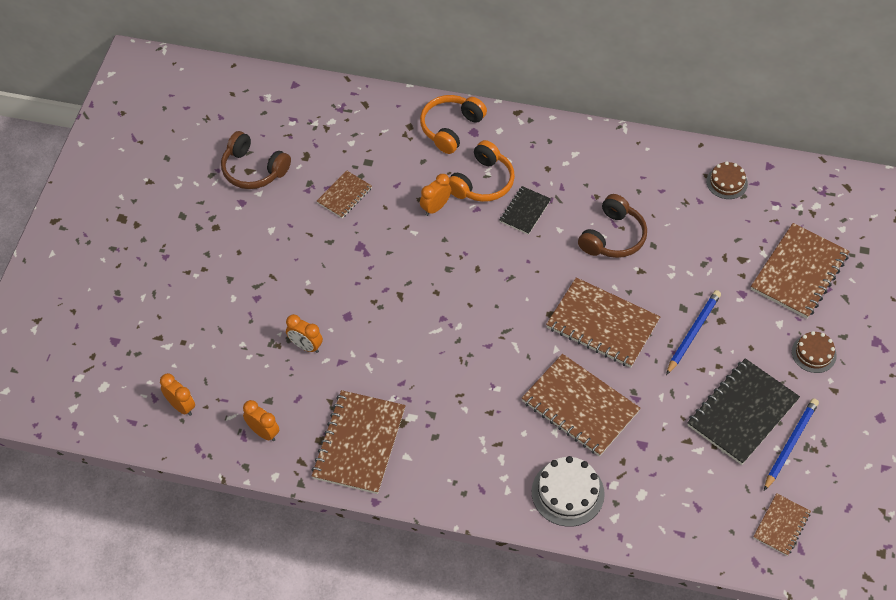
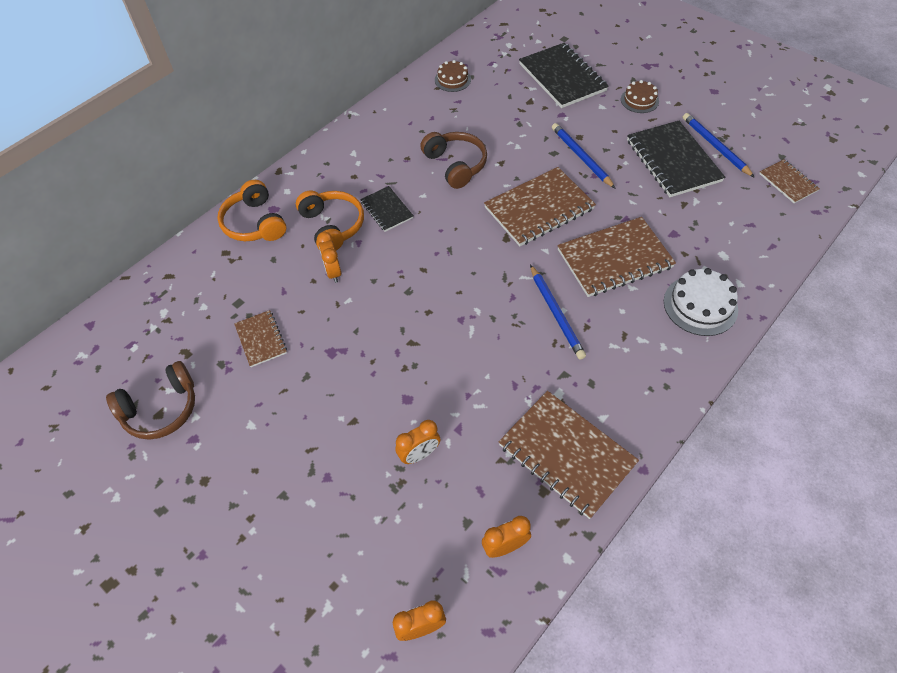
camera: 60 degrees left, 0 degrees up
(490, 384) = (556, 313): none -> blue pencil
(799, 272) = (562, 77): brown notebook -> black notebook

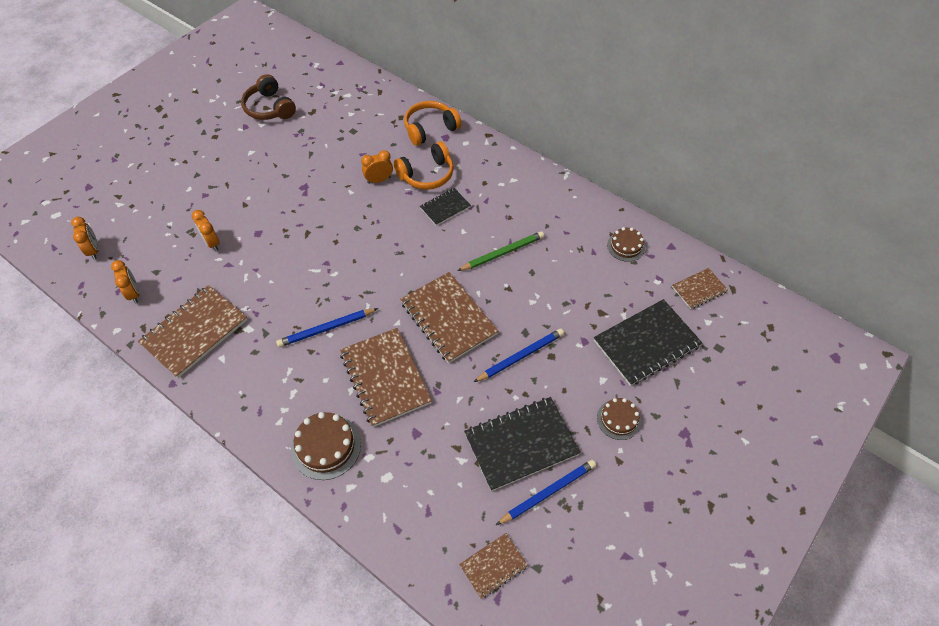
camera: 85 degrees right, 0 degrees up
(261, 339) = (319, 147): brown notebook -> brown notebook (699, 289)
(455, 165) = (502, 253): brown headphones -> green pencil
(700, 305) = (326, 446): white cake -> brown cake

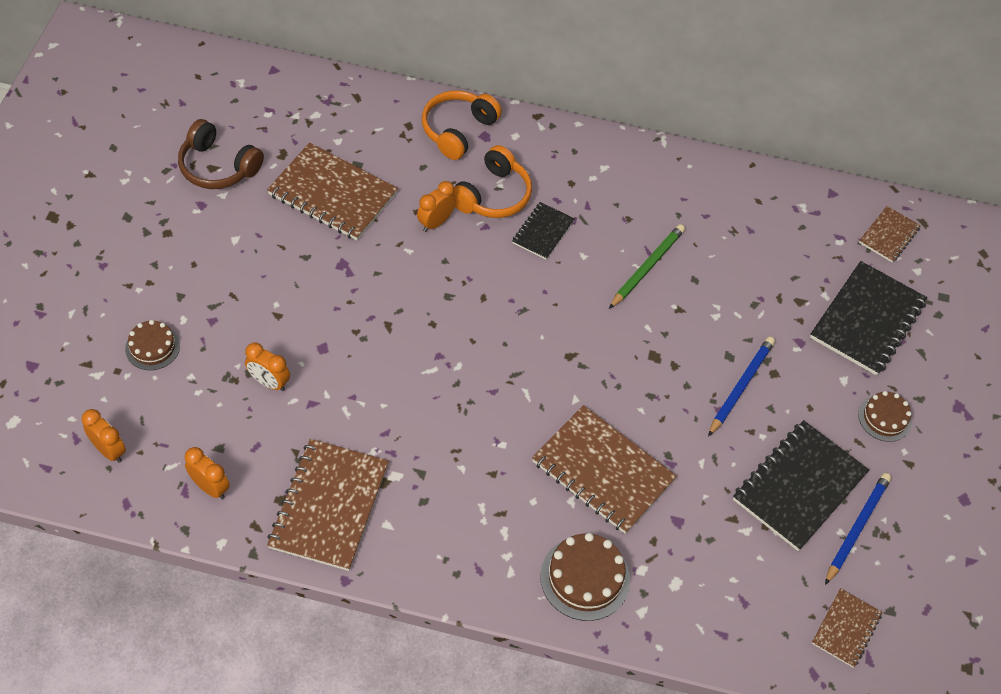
camera: 30 degrees left, 0 degrees up
(326, 329) = (494, 439): blue pencil -> none
(448, 318) = (632, 371): brown notebook -> brown notebook (333, 194)
(626, 246) = (782, 210): brown cake -> brown cake (152, 347)

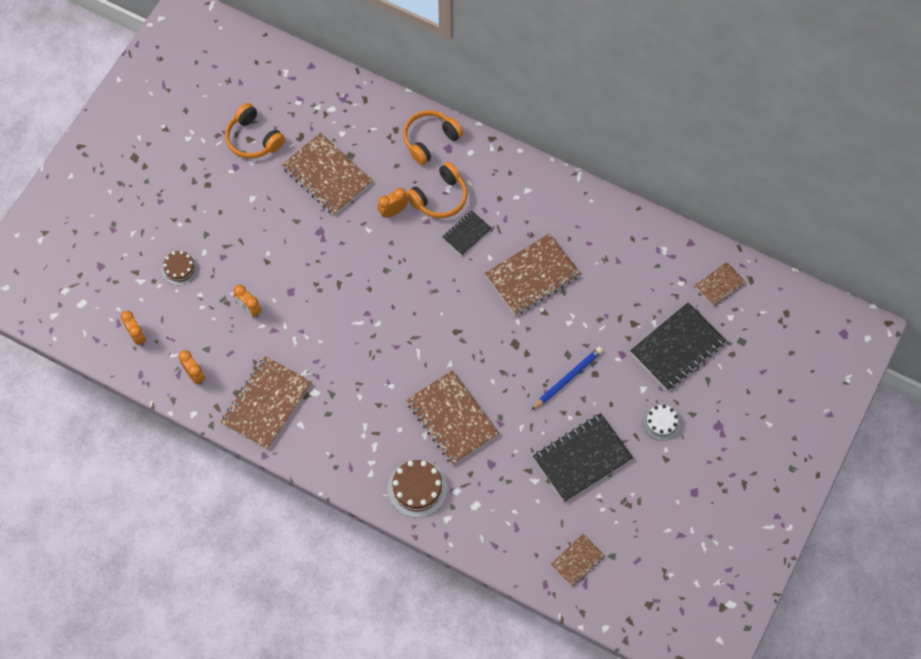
camera: 20 degrees right, 10 degrees up
(218, 167) = (253, 139): brown headphones -> orange headphones
(647, 267) = (532, 276): green pencil -> brown notebook
(857, 528) = (611, 495): blue pencil -> none
(884, 418) = (661, 423): brown cake -> white cake

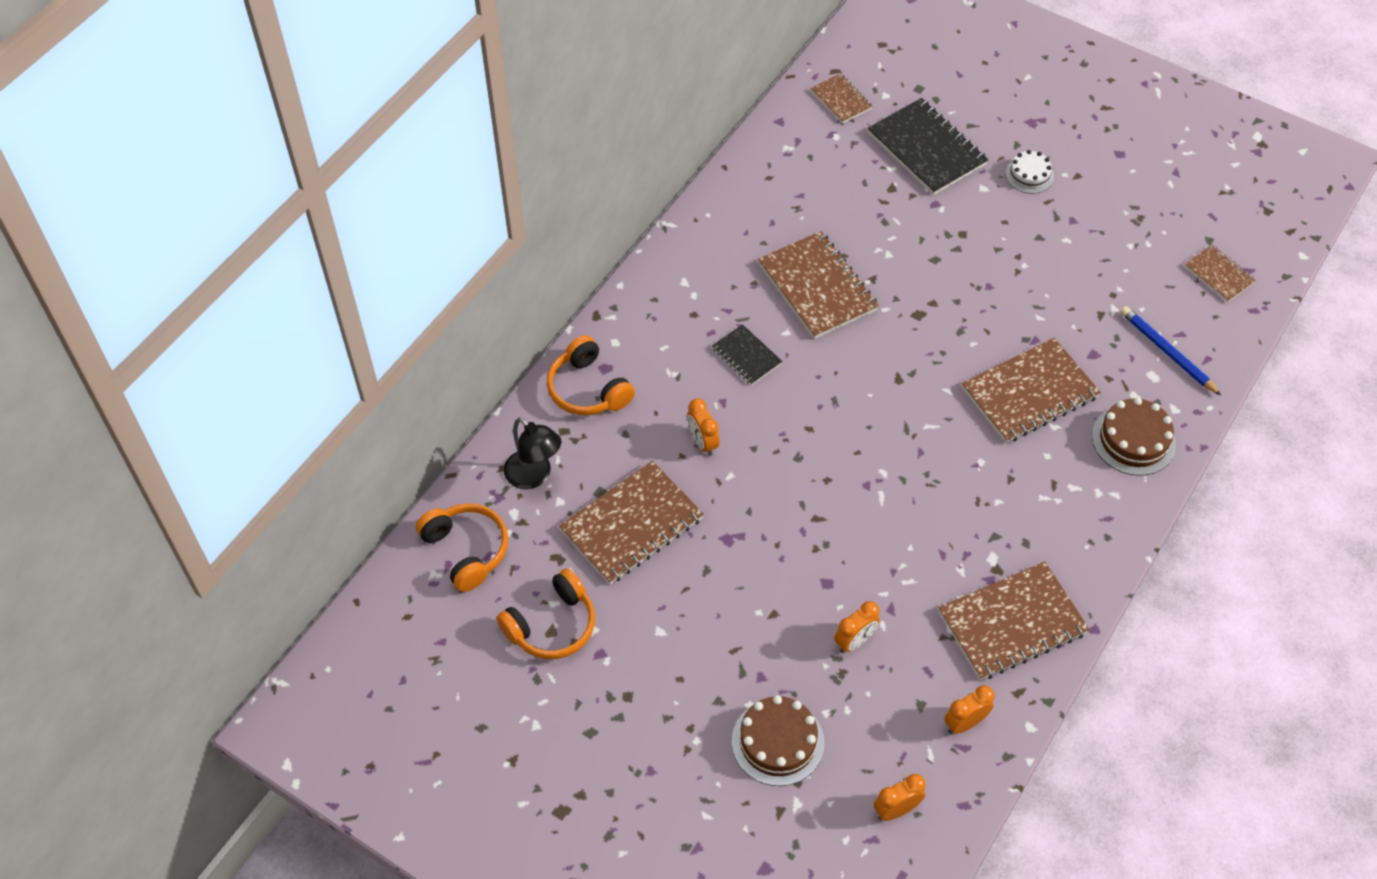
camera: 85 degrees left, 10 degrees down
(180, 268) = (777, 742): brown cake -> brown cake, size x1.55
(267, 404) = (1012, 622): brown notebook -> brown notebook turned 60 degrees counterclockwise
(359, 117) = (534, 476): none -> black lamp
(440, 198) = (685, 384): orange headphones -> orange headphones (466, 550)
(567, 378) = (969, 262): blue pencil -> blue pencil (1167, 352)
(582, 458) = (1081, 257): black notebook -> none

